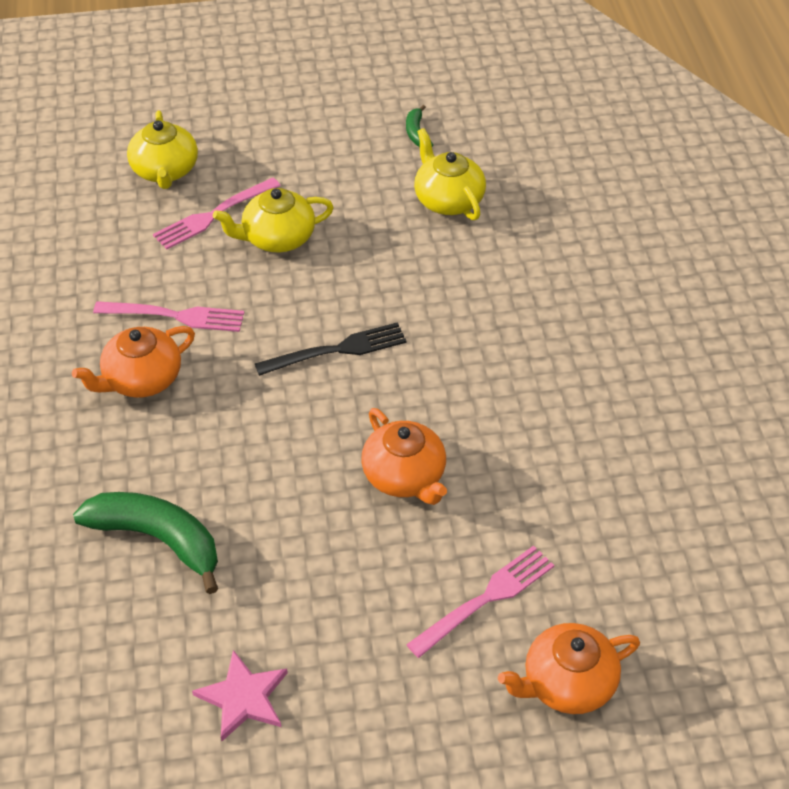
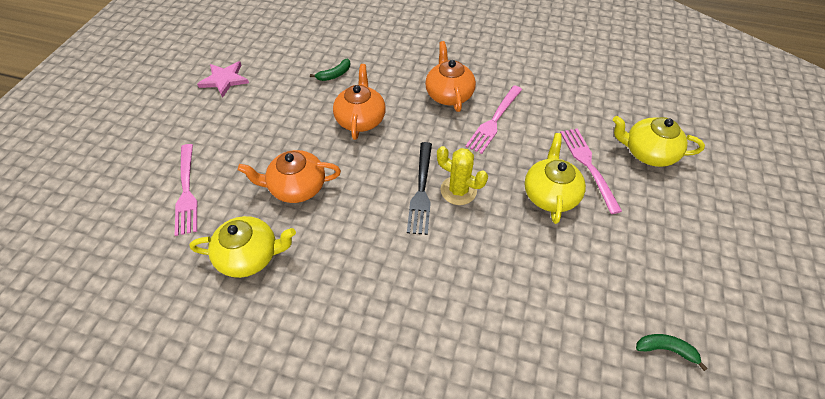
camera: 115 degrees right, 5 degrees up
(158, 539) = (334, 74): green banana -> green banana, size x0.47
(317, 316) = (458, 190): none -> yellow cactus
(448, 200) = (558, 333): yellow teapot -> yellow teapot (250, 255)
(567, 683) = (106, 206): orange teapot -> orange teapot (361, 119)

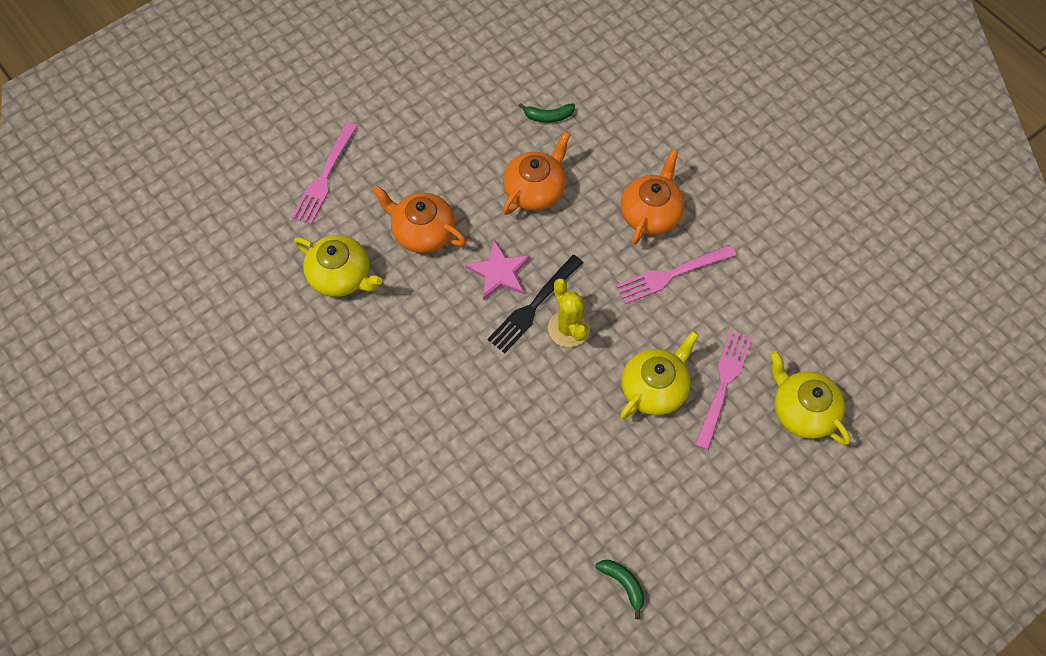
camera: 35 degrees right, 10 degrees up
(224, 80) = (432, 59): pink star -> pink star (499, 272)

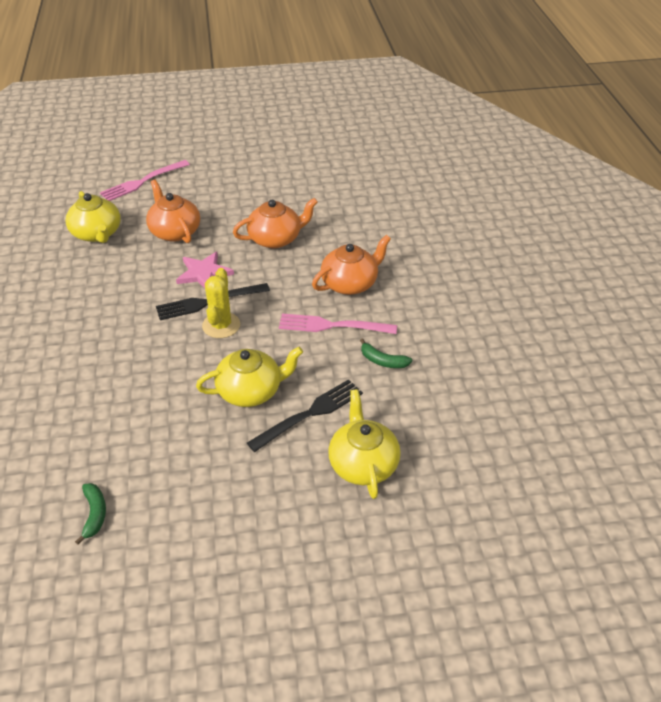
camera: 30 degrees right, 20 degrees down
(548, 116) = (324, 204): green banana -> green banana (383, 361)
(723, 384) = (309, 414): pink fork -> black fork

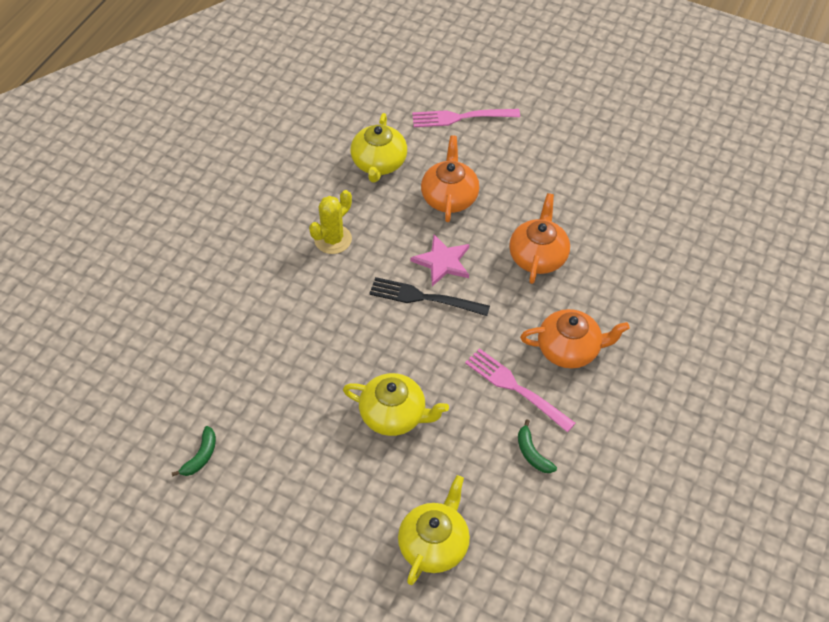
camera: 35 degrees right, 10 degrees up
(221, 325) = (417, 330): yellow cactus -> yellow cactus (333, 239)
(276, 239) = (538, 256): orange teapot -> orange teapot turned 90 degrees counterclockwise
(309, 414) = (426, 468): black fork -> none

